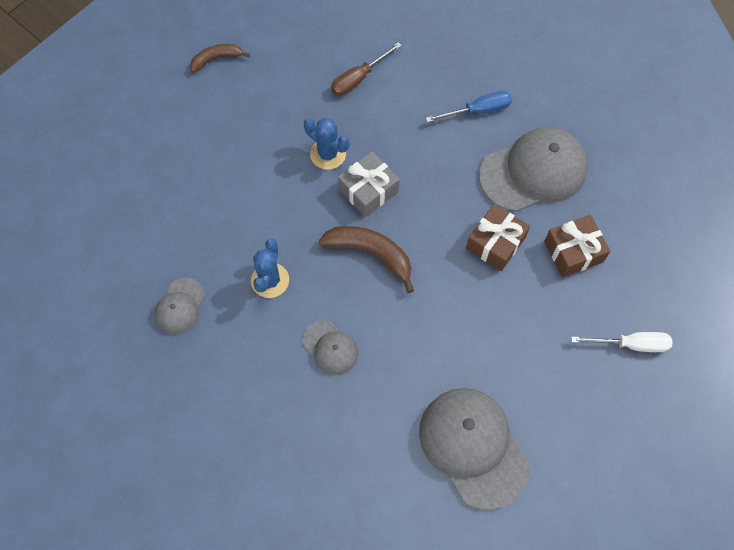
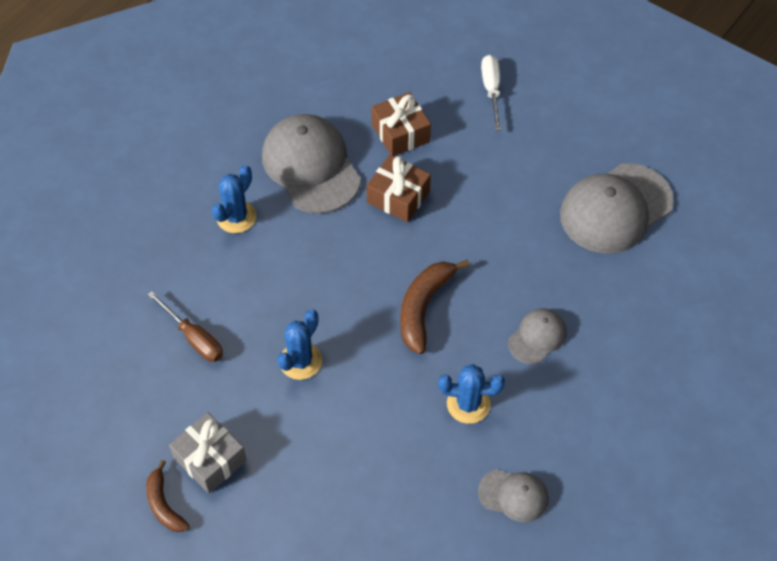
camera: 95 degrees left, 10 degrees down
(368, 190) = (346, 316): grey gift -> grey gift (210, 459)
(478, 111) = (236, 217): blue screwdriver -> blue cactus

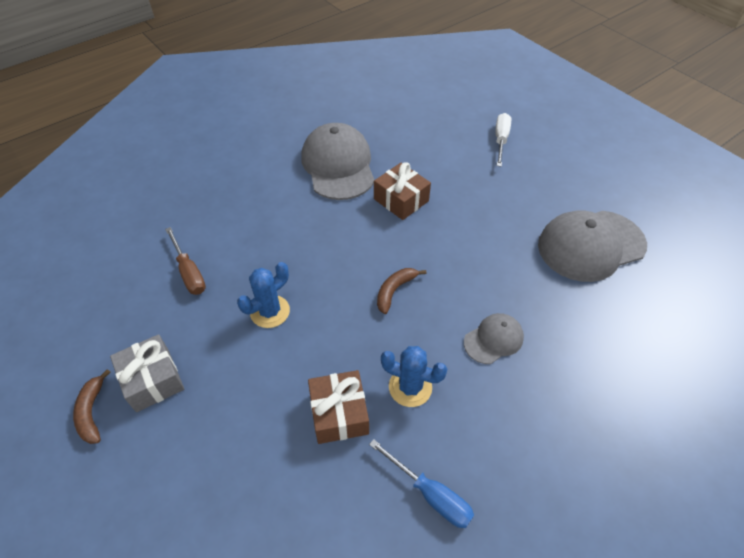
camera: 15 degrees right, 5 degrees down
(236, 217) = (265, 189): blue cactus -> none
(400, 133) = (418, 156): brown gift -> brown gift (339, 413)
(423, 308) = (394, 291): brown banana -> brown banana, size x0.62
(513, 495) = (430, 494): grey cap -> blue screwdriver

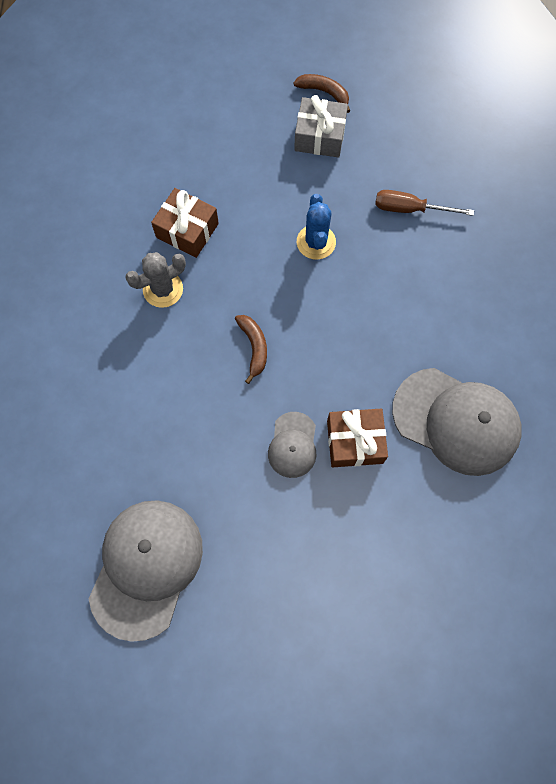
camera: 130 degrees right, 20 degrees up
(410, 387) = (163, 289): blue cactus -> grey cactus
(430, 494) = (85, 243): blue screwdriver -> none
(493, 339) = (142, 382): grey cap -> grey cap (293, 445)
(501, 140) = (359, 638): white screwdriver -> none

